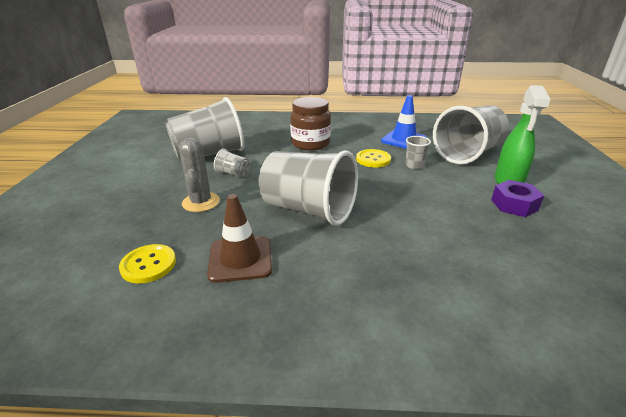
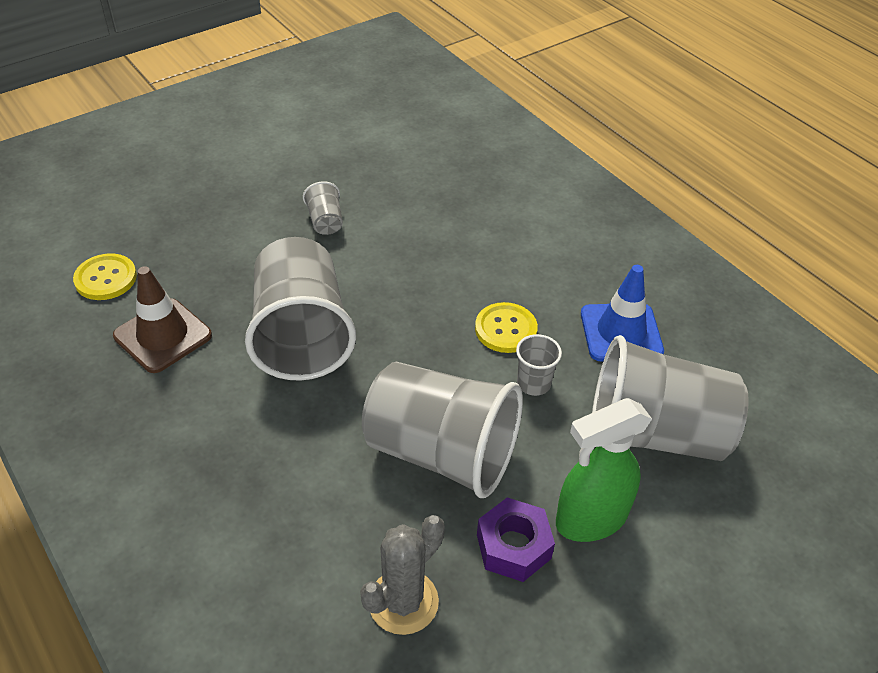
camera: 50 degrees right, 15 degrees up
(201, 202) = (238, 239): grey cactus -> grey cactus (403, 602)
(209, 154) = (354, 170): grey cup -> grey cup (441, 452)
(310, 143) = (487, 239): brown jar -> none

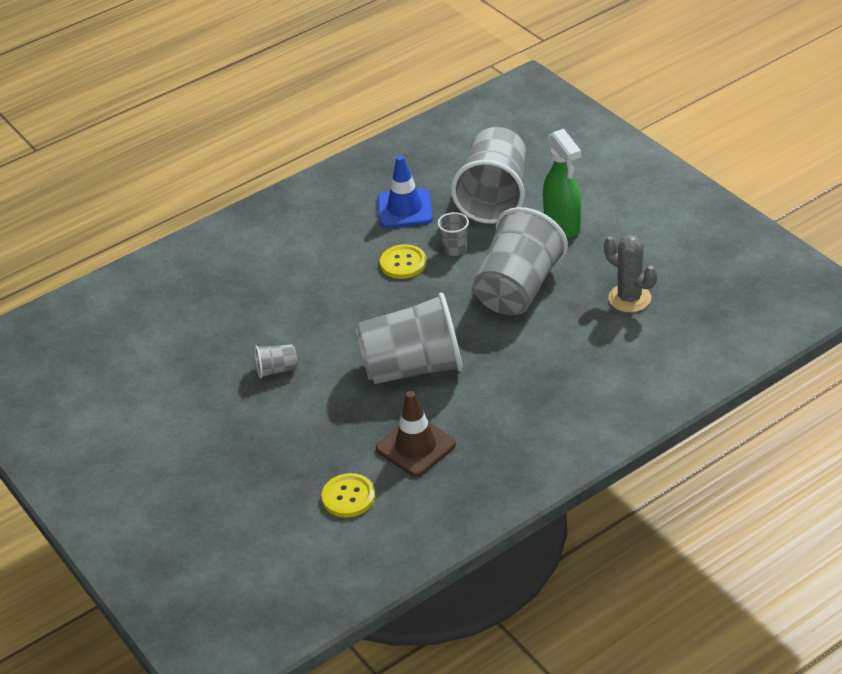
camera: 85 degrees left, 5 degrees down
(513, 546) = (585, 256): purple nut -> none

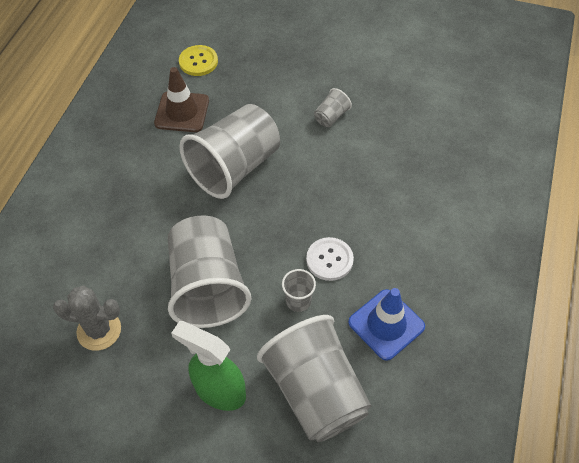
camera: 140 degrees right, 15 degrees up
(403, 263) = (329, 260): yellow button -> white button

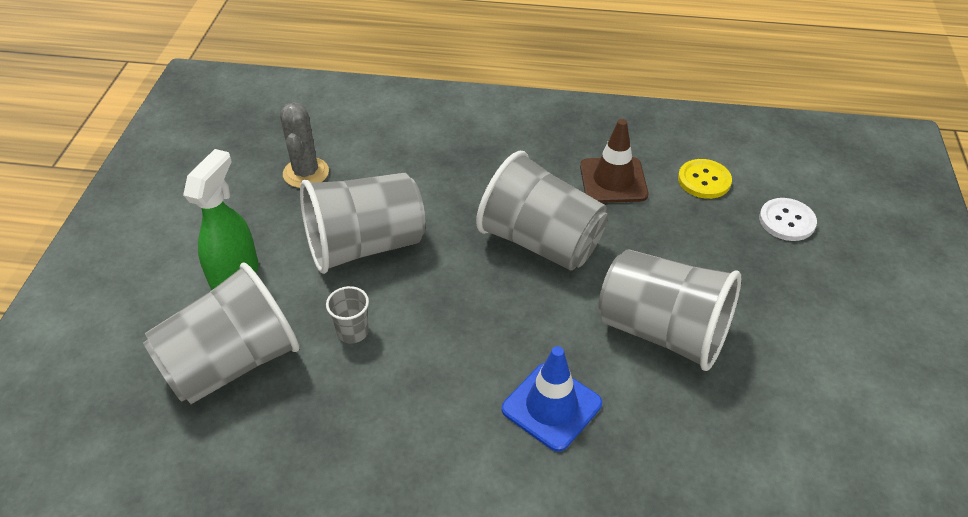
camera: 80 degrees right, 10 degrees down
(329, 260) = (416, 357): white button -> white button (787, 221)
(331, 116) = (663, 331): grey cup -> grey cup, size x2.41
(386, 324) = (324, 430): blue traffic cone -> blue traffic cone (551, 406)

